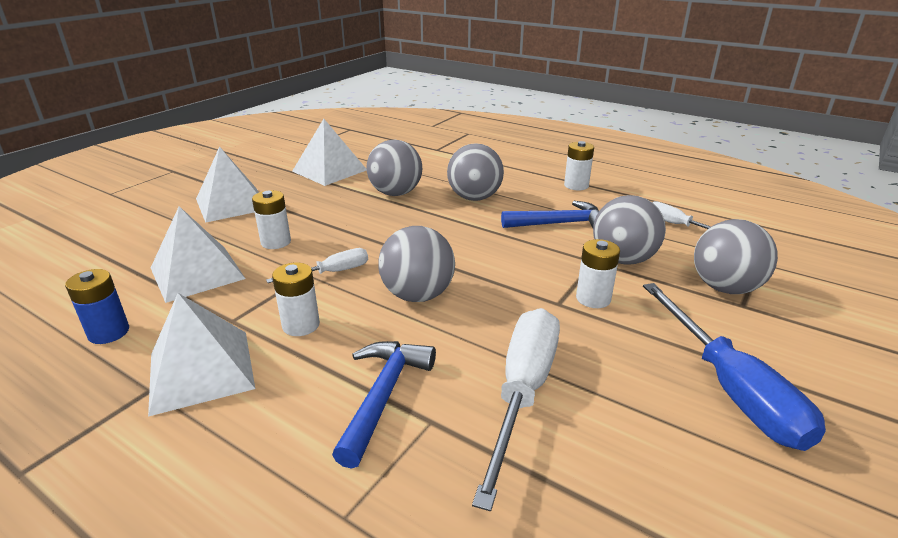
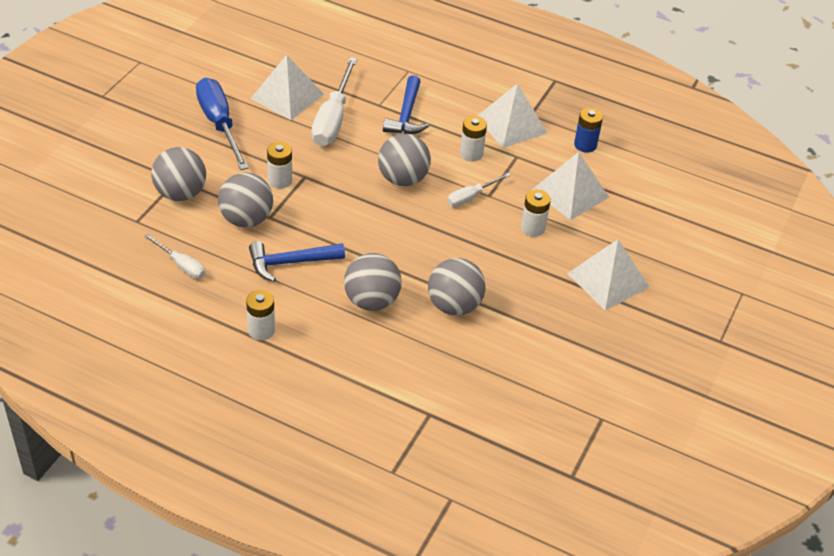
camera: 170 degrees right, 15 degrees up
(329, 170) = (544, 349): white pyramid -> white pyramid (287, 96)

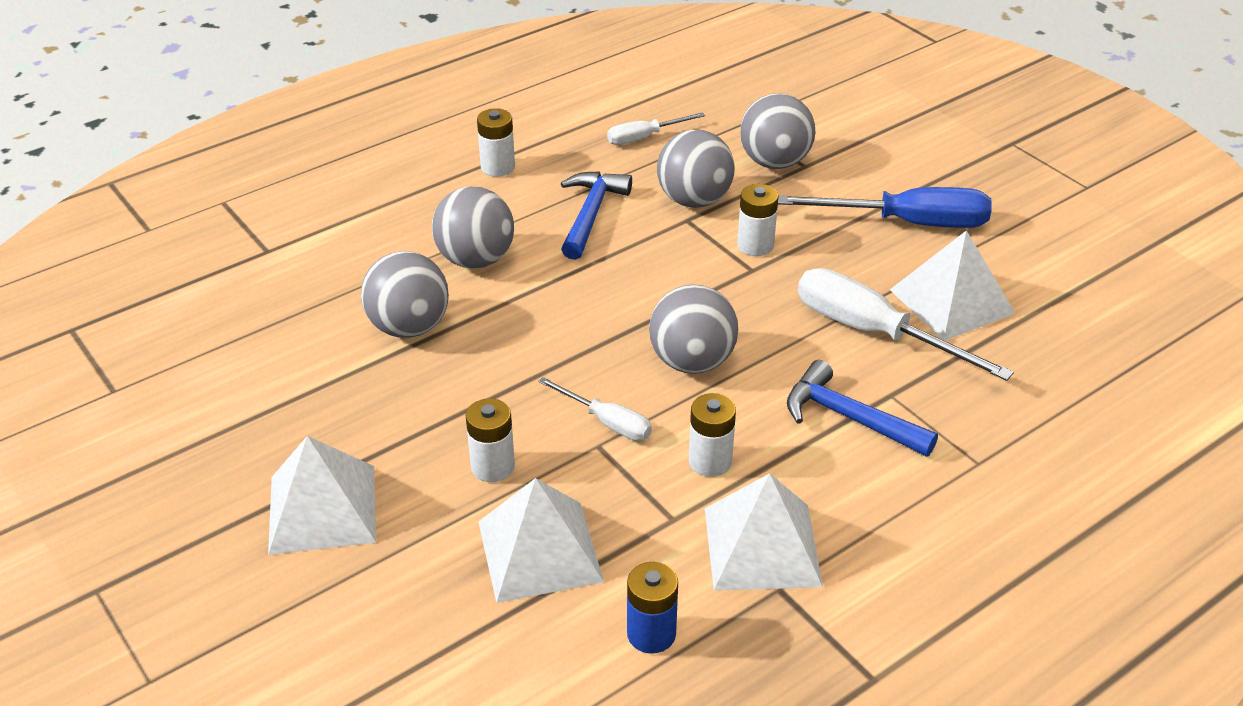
camera: 120 degrees right, 5 degrees down
(471, 197) = (607, 422): white screwdriver -> white screwdriver turned 135 degrees clockwise

